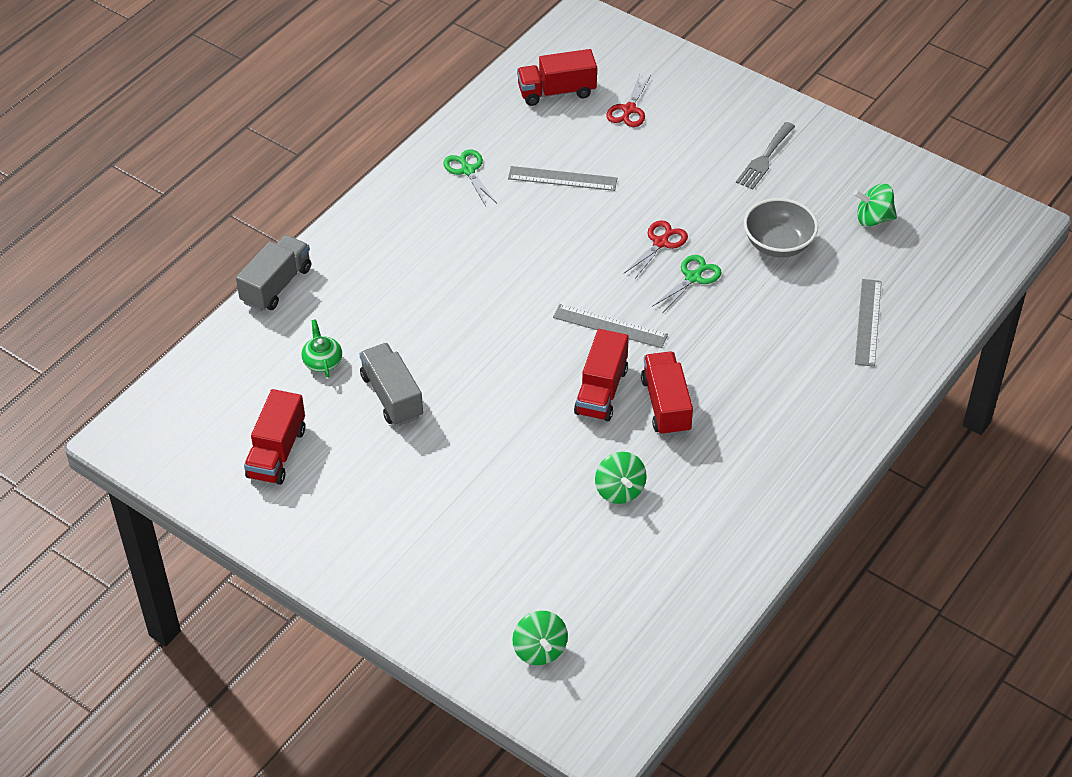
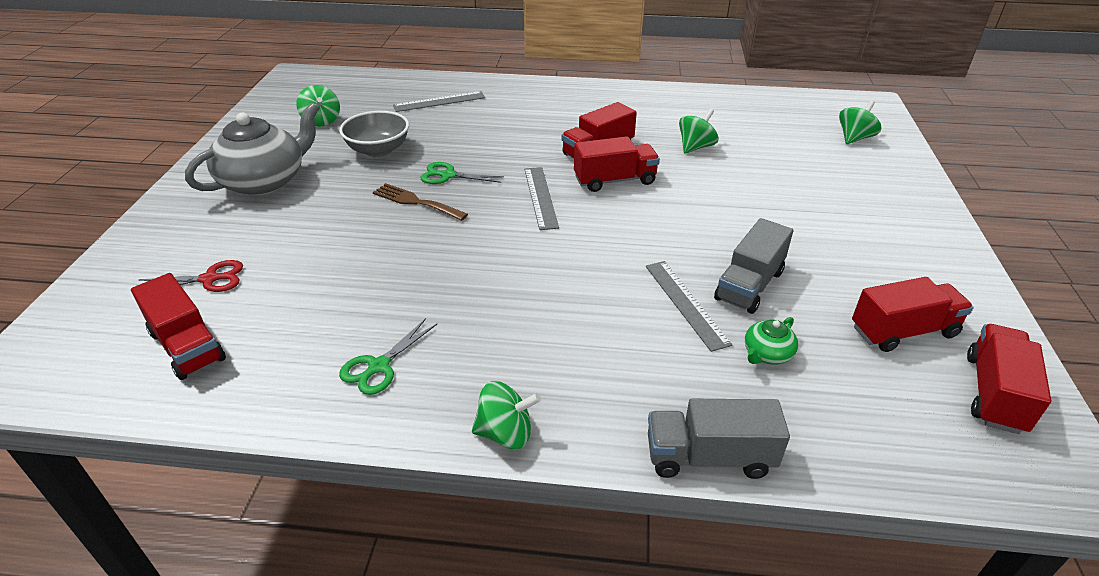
camera: 120 degrees left, 10 degrees down
(194, 456) = (994, 393): none -> red truck
(366, 208) = (505, 433): none -> green spinning top
(562, 178) = (354, 287): grey ruler -> grey ruler (686, 303)
(660, 243) = (415, 202): red scissors -> brown fork
(764, 159) = (264, 181): grey fork -> grey teapot

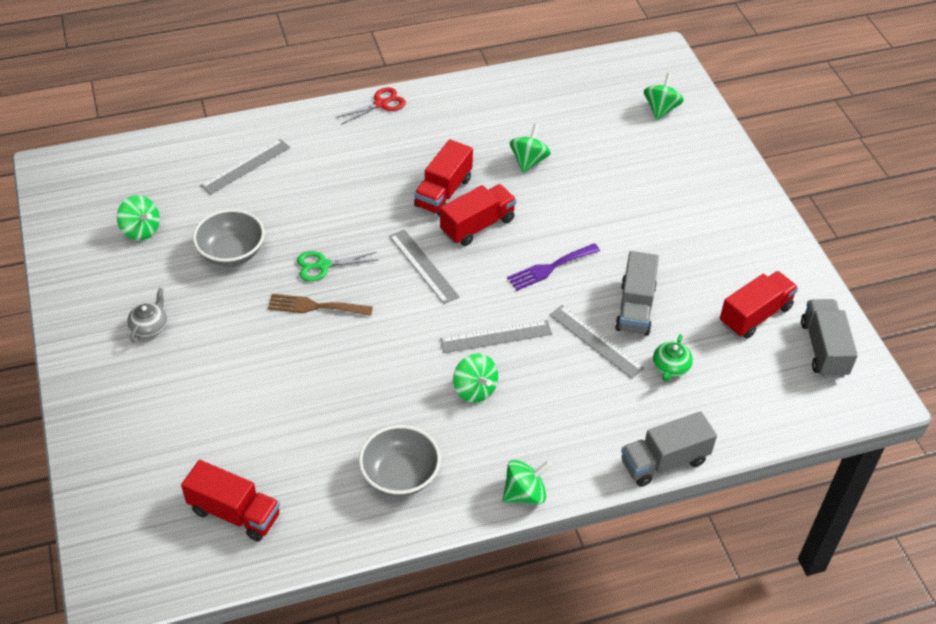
camera: 25 degrees left, 10 degrees up
(209, 279) = (195, 448): red scissors -> red scissors (381, 104)
(264, 181) = (150, 327): grey teapot -> grey teapot, size x0.43
(379, 366) = (400, 475): green scissors -> grey bowl
(520, 310) = (475, 389): none -> green spinning top
(575, 270) = (496, 337): none -> grey ruler
(669, 228) = (550, 268): none -> purple fork
(994, 393) = (823, 349): red truck -> grey truck

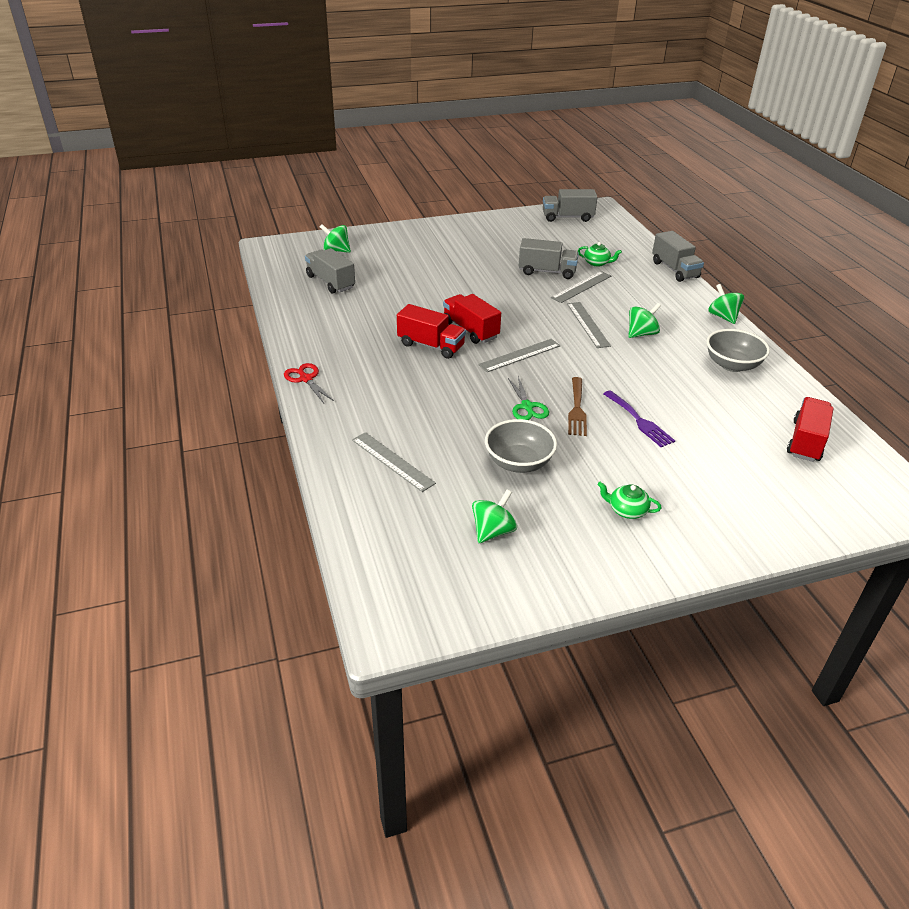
camera: 90 degrees left, 10 degrees down
(150, 327) = (627, 510): grey teapot -> green teapot
(529, 161) = (393, 306): green spinning top -> none
(550, 268) = (513, 301): purple fork -> purple fork (639, 421)
(580, 109) = (330, 282): none -> grey truck
(755, 315) = (544, 234): red truck -> none

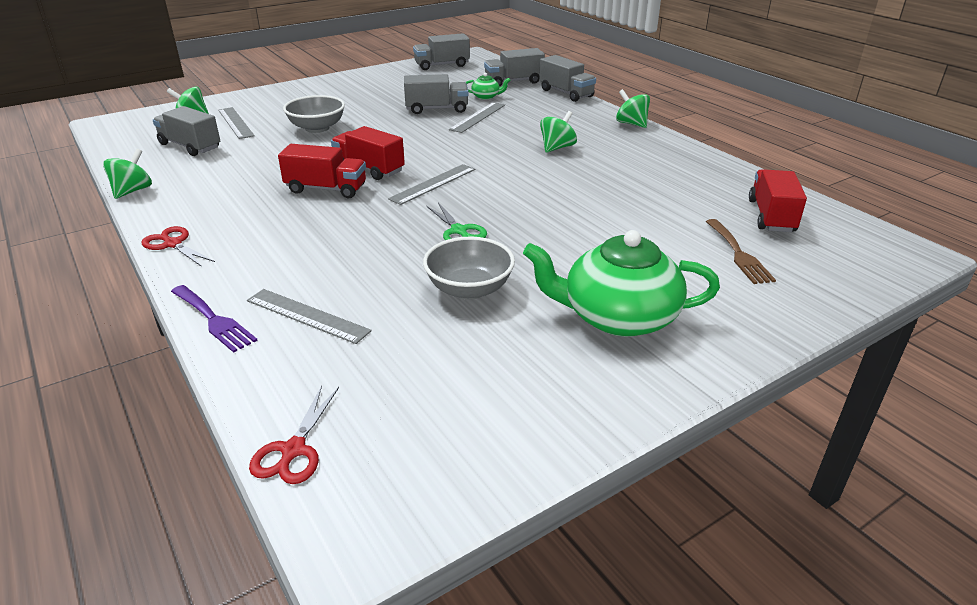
camera: 15 degrees left, 5 degrees down
(363, 562) = (293, 450): none -> red scissors
(493, 531) = (463, 373): green spinning top -> green spinning top (132, 191)
(577, 409) = (517, 225): brown fork -> brown fork (739, 254)
(588, 324) = (497, 147): grey ruler -> grey ruler (235, 122)
(627, 510) = (618, 317): green teapot -> green teapot, size x2.32
(629, 248) = (513, 82): none -> grey truck
(639, 421) = (591, 225): purple fork -> purple fork (214, 320)
(732, 365) = (661, 161): grey bowl -> grey bowl (317, 128)

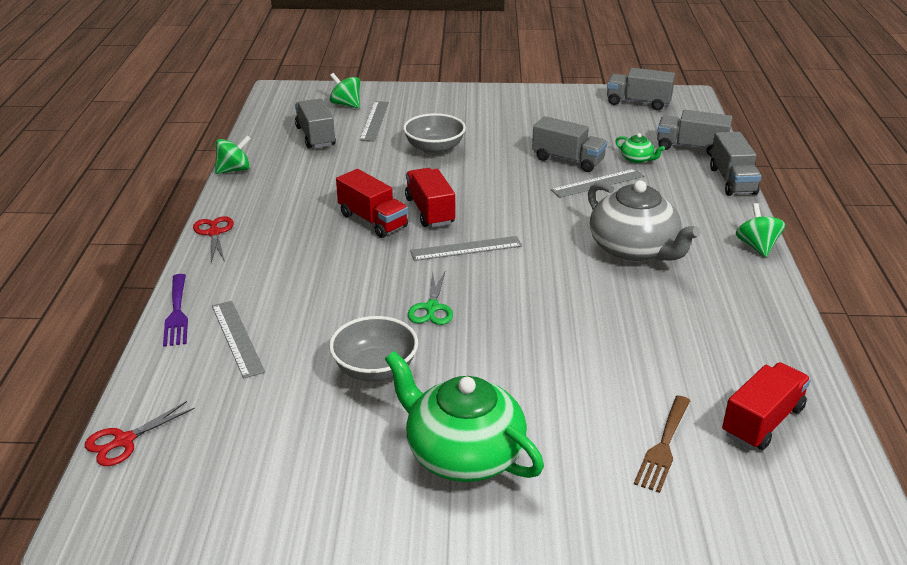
camera: 35 degrees right, 0 degrees up
(557, 148) = (634, 249): green spinning top -> grey teapot

